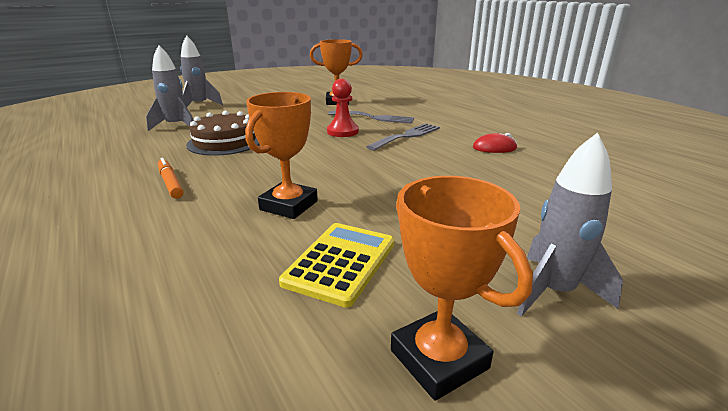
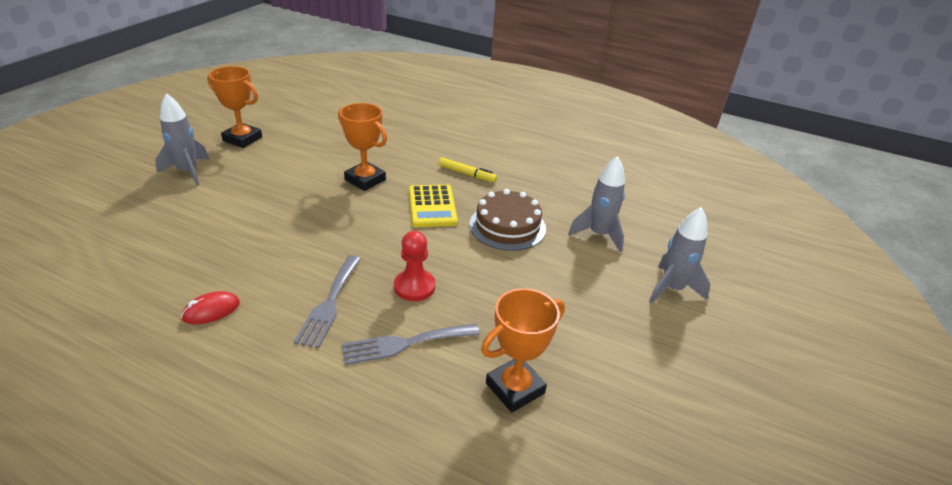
camera: 145 degrees right, 10 degrees up
(170, 183) = (466, 174): orange marker -> yellow marker
(289, 205) = (365, 180): orange trophy -> orange trophy turned 45 degrees counterclockwise
(340, 262) = (303, 158): yellow calculator -> yellow calculator (432, 206)

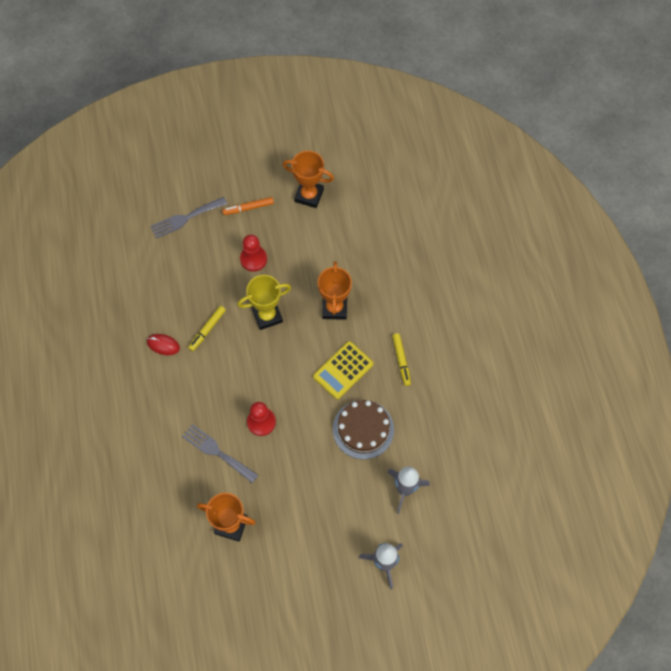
camera: 55 degrees right, 30 degrees up
(188, 172) = (248, 208): grey rocket -> orange marker
(239, 196) = (253, 259): none -> red pawn
(242, 139) = (309, 195): orange trophy -> orange trophy turned 60 degrees counterclockwise
(254, 265) = (207, 329): none -> yellow marker
(308, 219) = (267, 316): none -> yellow trophy
(329, 303) = (213, 392): grey fork -> grey fork (185, 218)

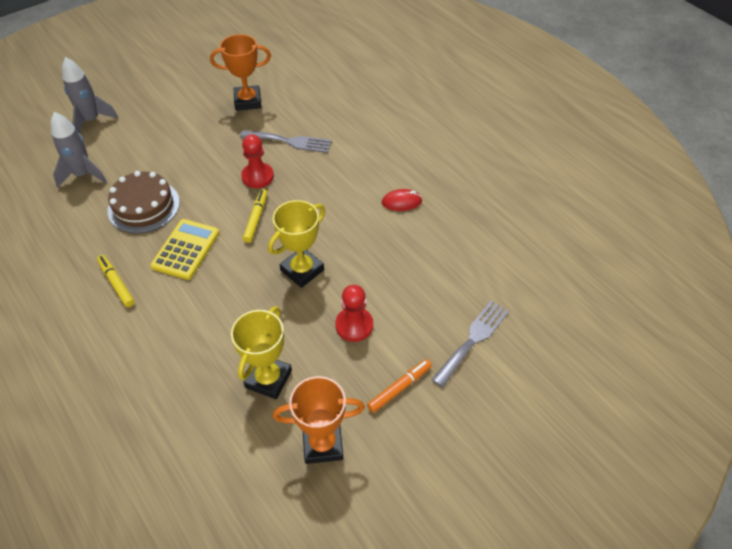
camera: 155 degrees right, 15 degrees down
(207, 329) = (363, 232): yellow marker -> yellow marker (256, 219)
(323, 246) = (268, 379): none -> yellow trophy
(334, 308) = (222, 309): orange trophy -> none

